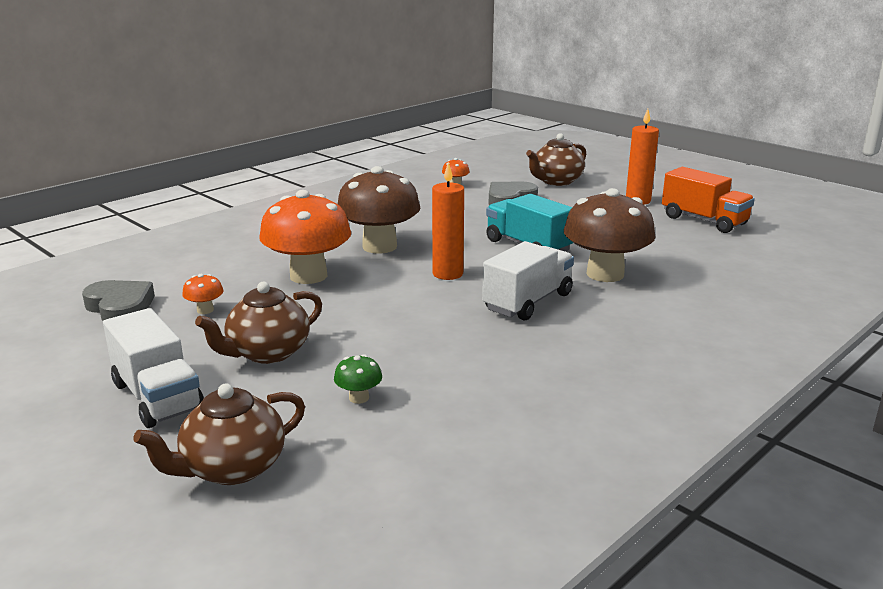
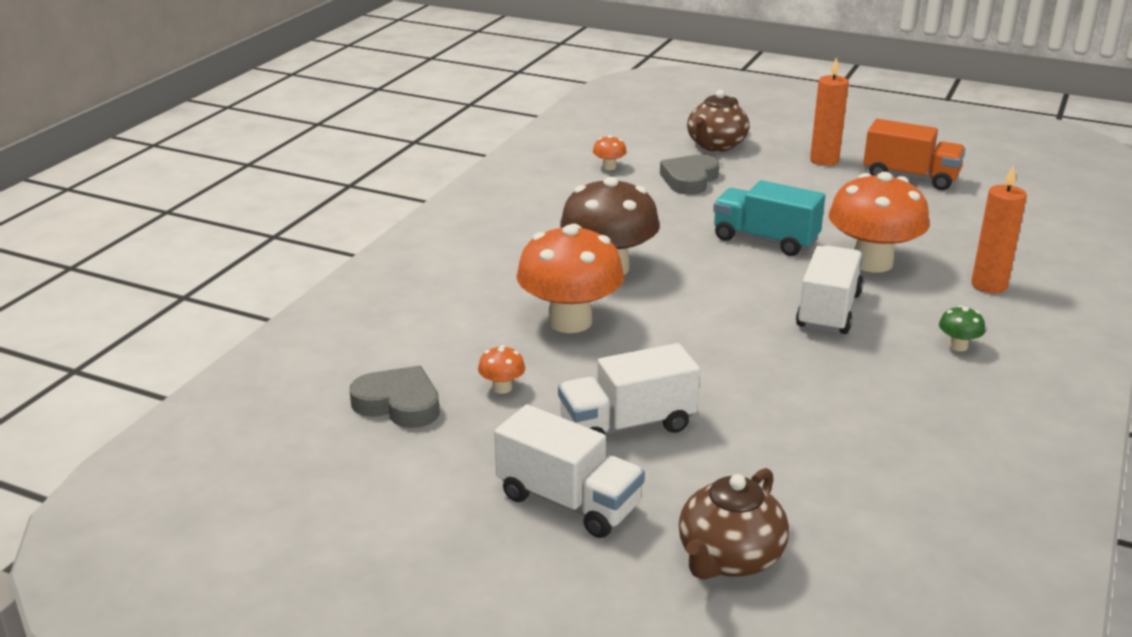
camera: 20 degrees left, 5 degrees up
(267, 353) = (627, 425): brown teapot -> white truck
(359, 398) = (771, 456): green mushroom -> green mushroom (958, 346)
(447, 274) = (716, 291): orange candle -> orange candle (989, 285)
(605, 274) = (872, 262): brown mushroom -> orange mushroom

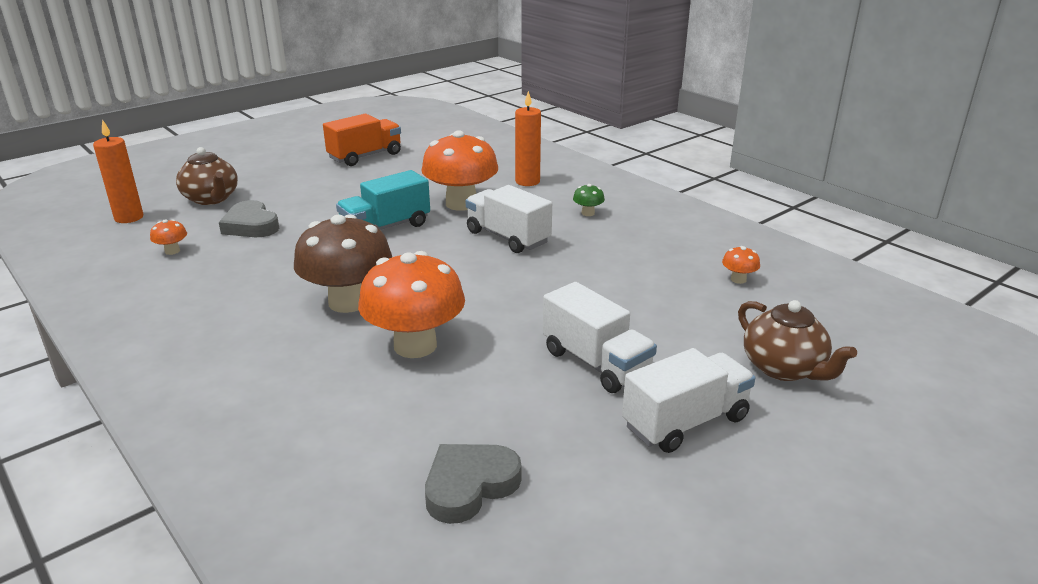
camera: 65 degrees left, 0 degrees up
(502, 388) = (491, 412): orange mushroom -> orange mushroom (738, 279)
(627, 425) = (595, 363): white truck -> white truck turned 45 degrees counterclockwise
(824, 160) = (299, 172): orange candle -> orange candle (129, 218)

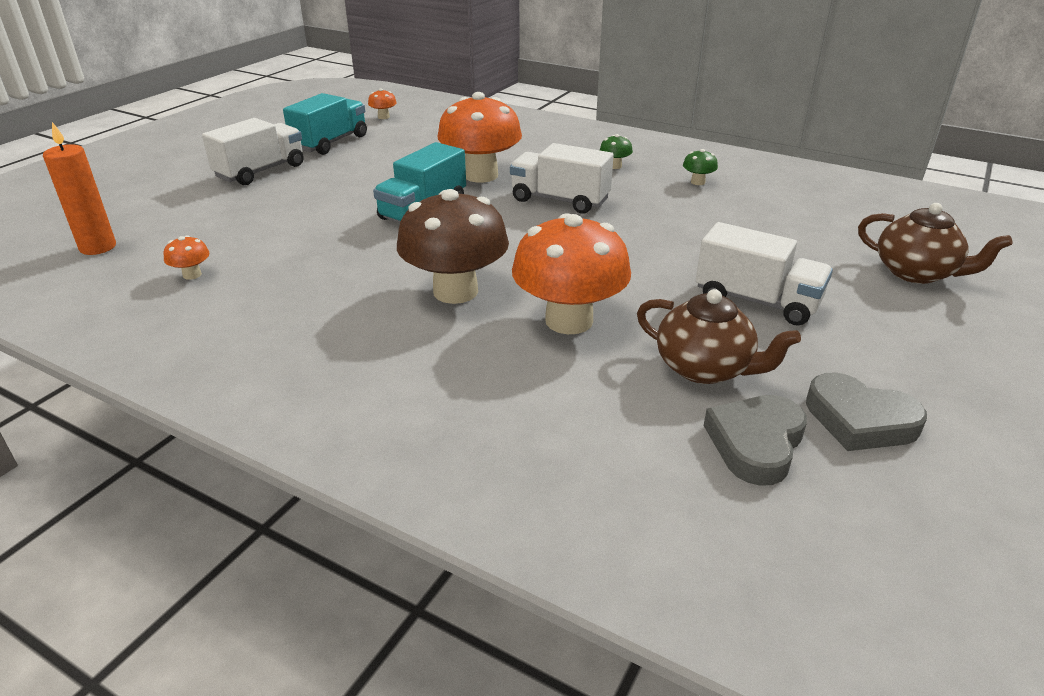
camera: 20 degrees left, 5 degrees up
(211, 199) = (187, 211): brown teapot -> brown teapot (705, 368)
(251, 225) = (265, 232): grey heart -> grey heart (859, 420)
(365, 156) = (330, 143): orange truck -> turquoise truck
(527, 181) = (527, 145): orange candle -> none
(652, 241) = (697, 182): none -> green mushroom
(685, 422) = (884, 337): white truck -> white truck (261, 171)
(738, 279) = (805, 204): orange mushroom -> orange mushroom (383, 117)

